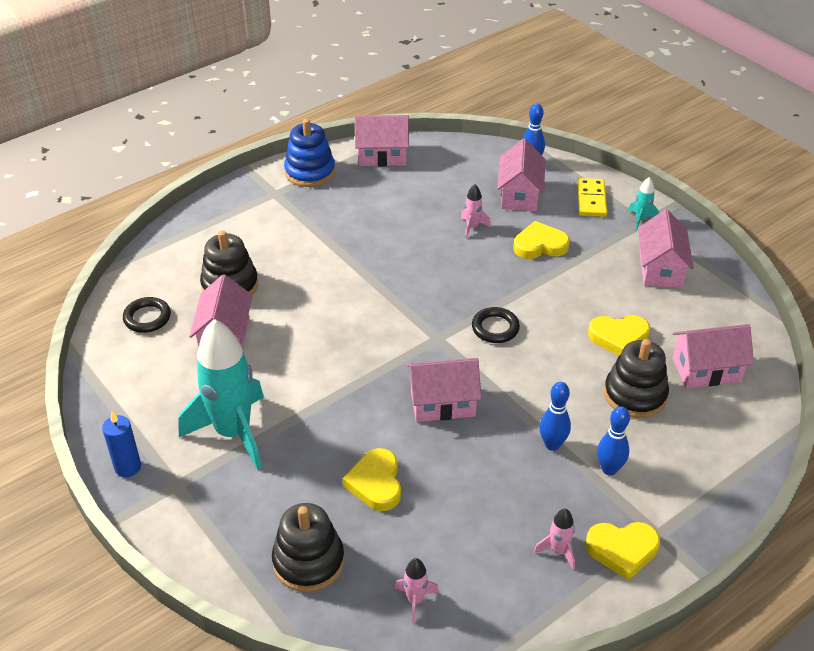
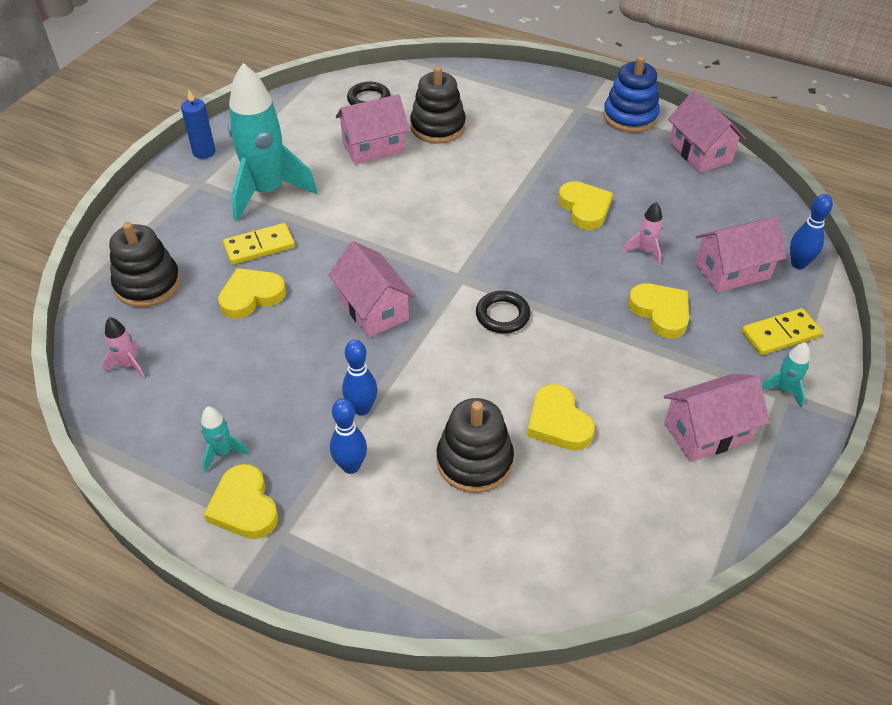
camera: 65 degrees right, 5 degrees up
(310, 459) = (259, 246): none -> yellow domino
(403, 239) = (584, 208): none -> yellow heart
(558, 551) = (222, 453): pink rocket -> turquoise rocket
(706, 370) = (558, 521): pink house -> none

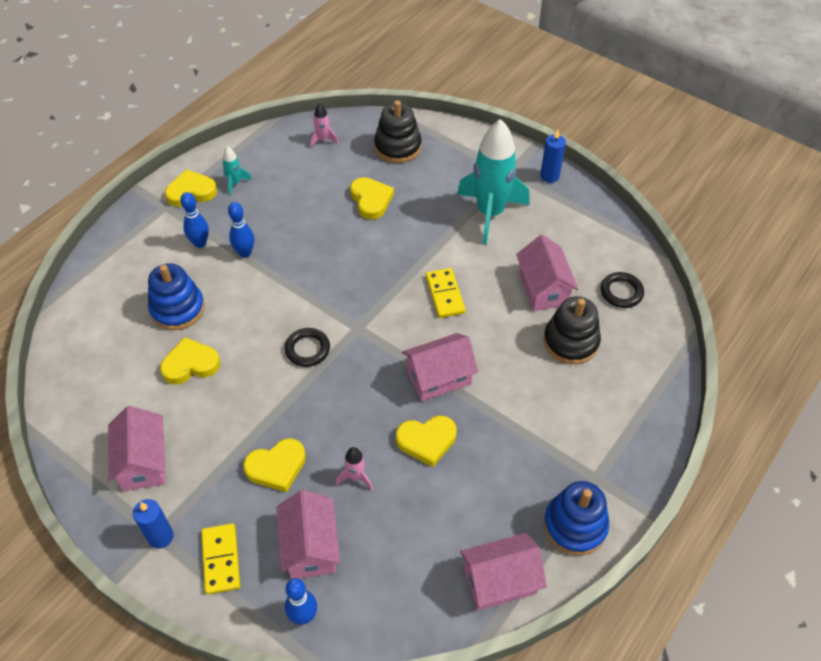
camera: 100 degrees right, 5 degrees up
(259, 246) = (424, 206): yellow domino -> yellow domino (445, 294)
(373, 309) = (338, 268): pink house -> pink house (439, 377)
(474, 461) = (177, 309): black stacking toy -> blue stacking toy
(784, 390) = (161, 537): turquoise rocket -> blue candle

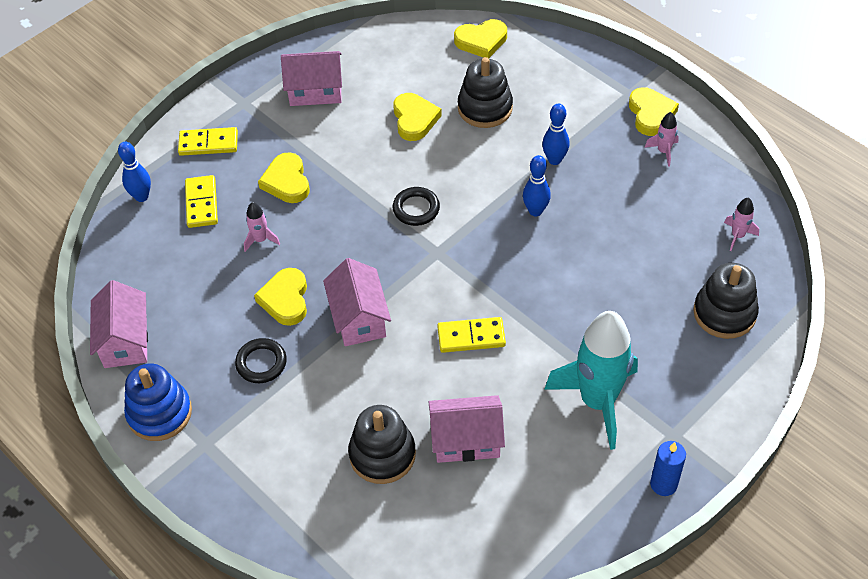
camera: 100 degrees right, 0 degrees up
(161, 537) = (241, 105): blue candle -> none
(177, 309) = (485, 108): blue stacking toy -> black stacking toy
(200, 243) = (572, 123): blue bowling pin -> blue bowling pin (535, 211)
(235, 183) = (663, 151): turquoise rocket -> pink rocket
(310, 547) = (201, 203): pink house -> yellow domino
(371, 200) = (628, 277): yellow heart -> yellow heart (481, 41)
(621, 292) = (448, 528): black ring -> black ring (261, 363)

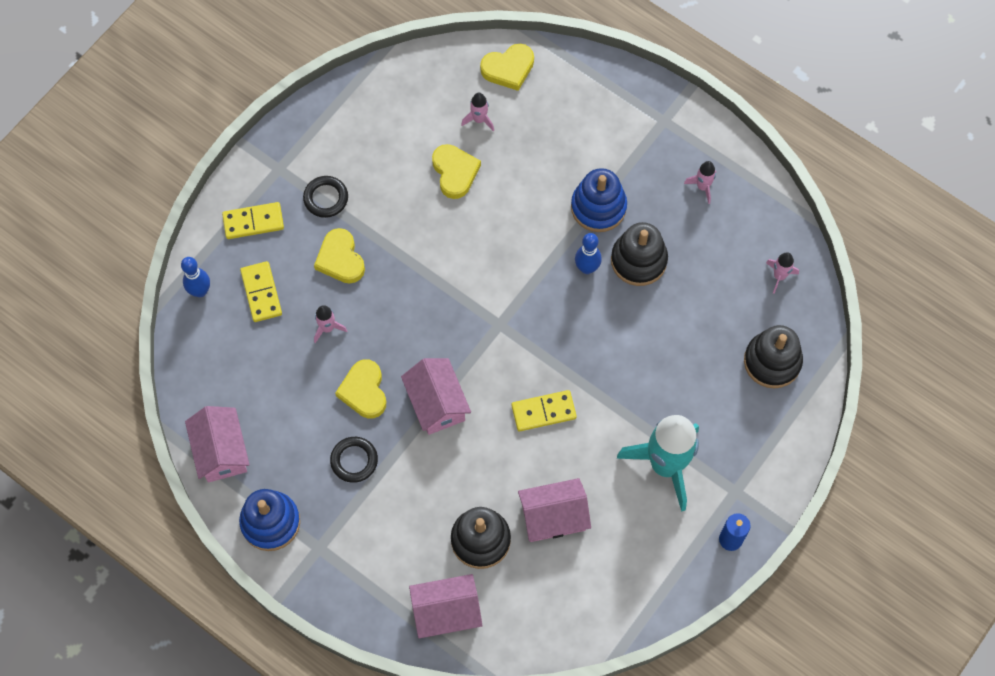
camera: 10 degrees left, 15 degrees up
(315, 91) = (349, 147): pink house -> pink house (446, 612)
(416, 209) = (472, 277): black ring -> black ring (326, 198)
(446, 79) = (479, 120): none -> pink rocket
(485, 108) = (523, 152): black stacking toy -> black stacking toy (638, 260)
(554, 160) = (598, 207): blue bowling pin -> blue stacking toy
(651, 114) = (687, 143): yellow heart -> none

